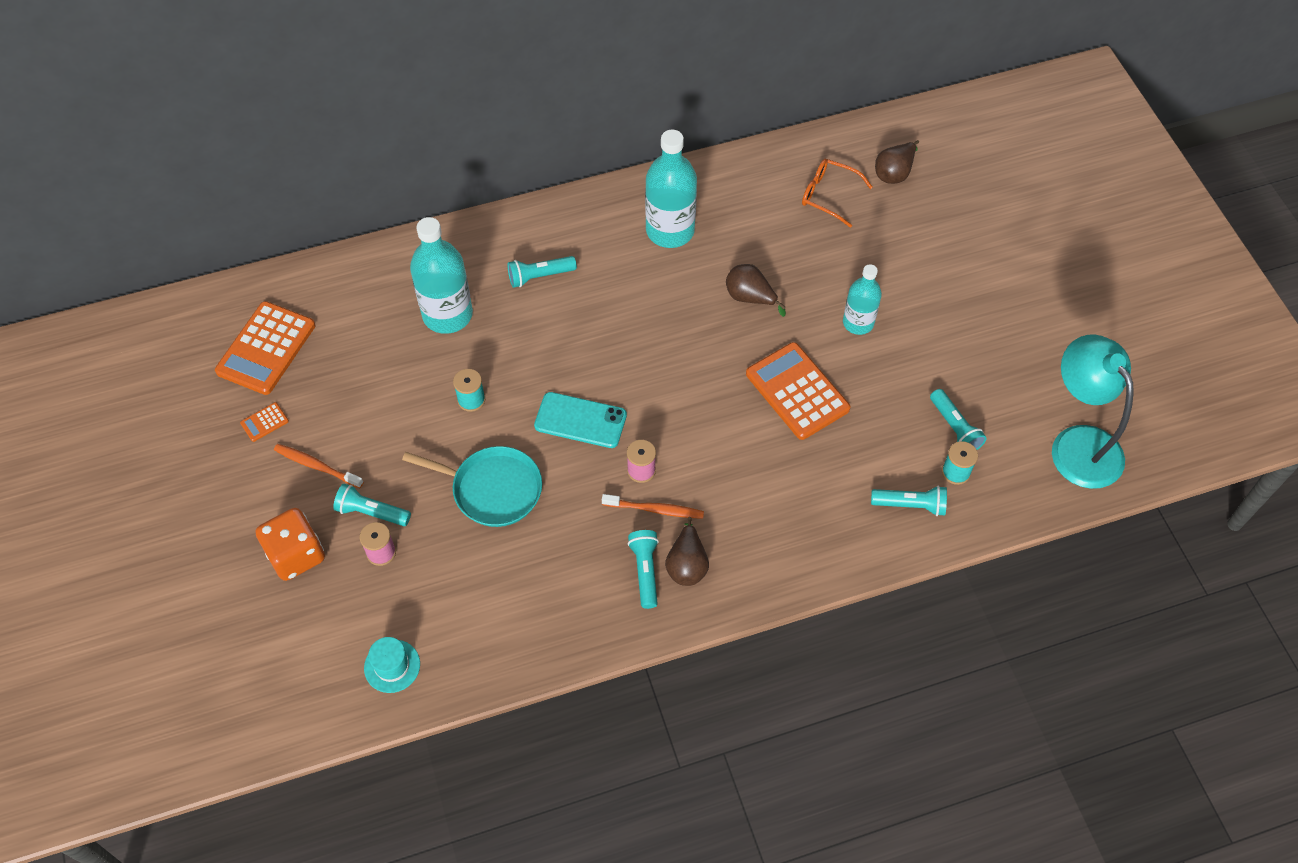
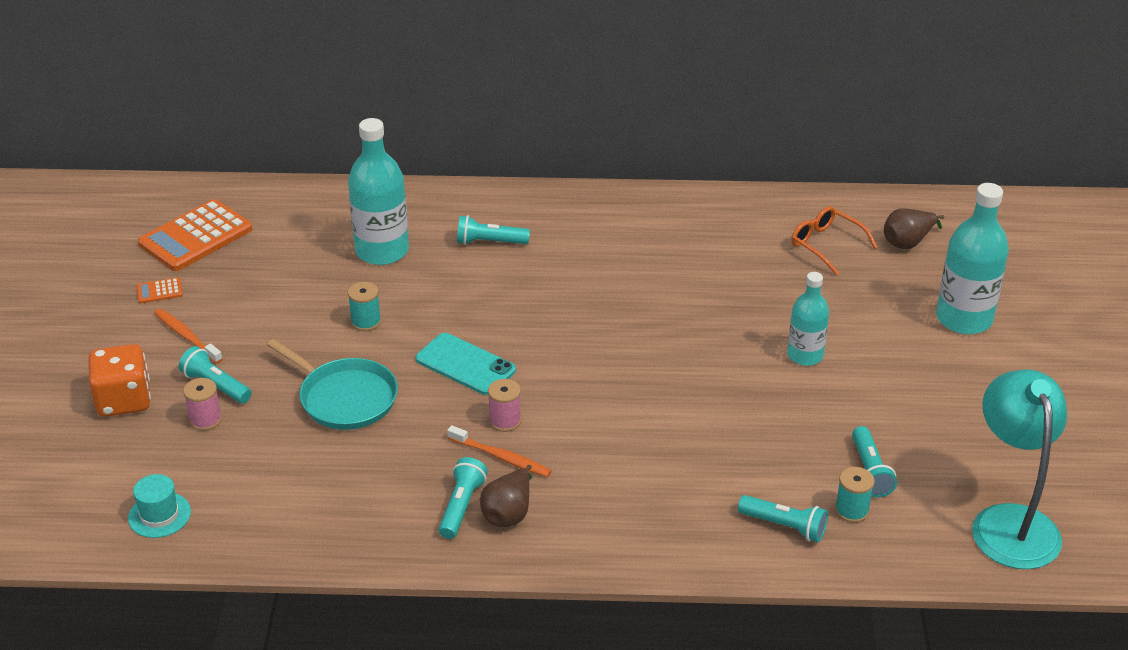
camera: 20 degrees right, 20 degrees down
(670, 230) = (642, 236): turquoise bottle -> turquoise bottle (964, 319)
(750, 297) = (697, 308): brown pear -> none
(797, 391) = (707, 397): orange calculator -> none

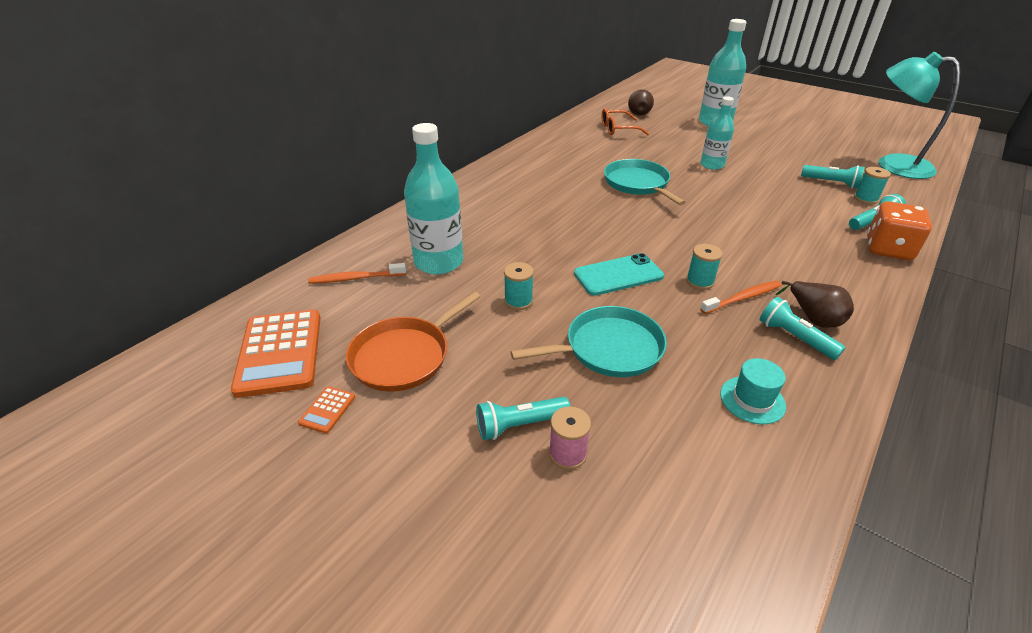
camera: 55 degrees left, 0 degrees up
(124, 400) = (477, 513): orange dice -> orange dice (888, 249)
(159, 515) = (706, 560): turquoise hat -> turquoise hat (752, 400)
(187, 336) = (422, 417): orange toothbrush -> orange toothbrush (356, 278)
(242, 296) = (404, 356): none -> orange pan
(490, 242) = (488, 217): turquoise flashlight -> none
(505, 421) = (700, 281): pink spool -> turquoise spool
(680, 313) = (638, 184): none -> turquoise pan

